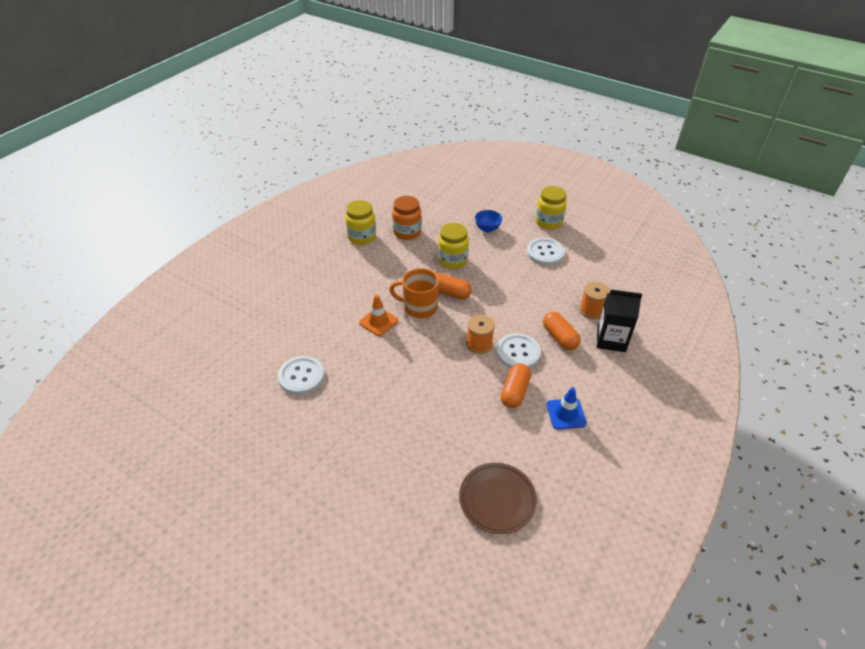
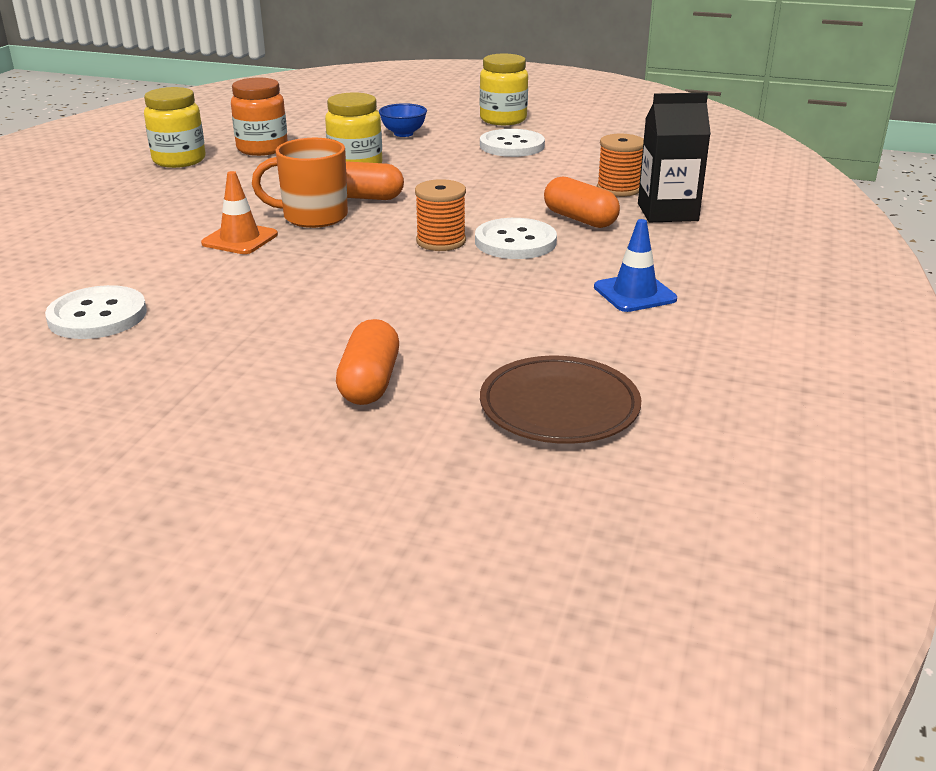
camera: 15 degrees left, 15 degrees down
(514, 392) = (530, 282): orange capsule -> orange capsule (370, 382)

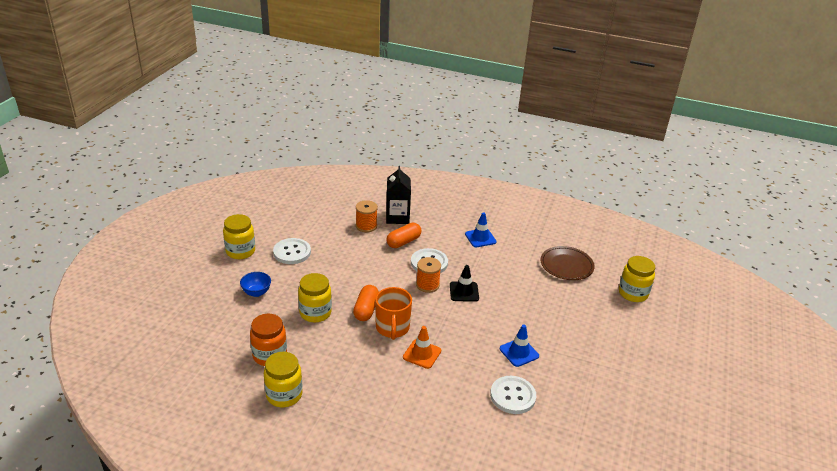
camera: 90 degrees left, 5 degrees up
(220, 326) = (519, 352): none -> blue traffic cone
(370, 382) = (558, 308): orange capsule -> none
(423, 274) = (464, 292): none -> black traffic cone
(445, 519) = (633, 293): none -> yellow jar

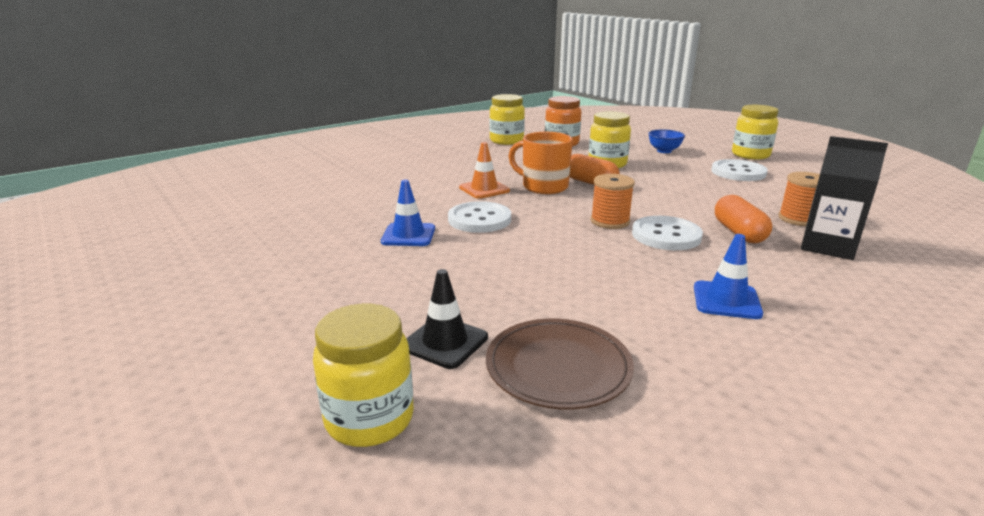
camera: 125 degrees right, 10 degrees down
(464, 292) = (571, 239): black traffic cone -> black traffic cone (445, 342)
(512, 396) = (356, 211): white button -> white button (479, 219)

